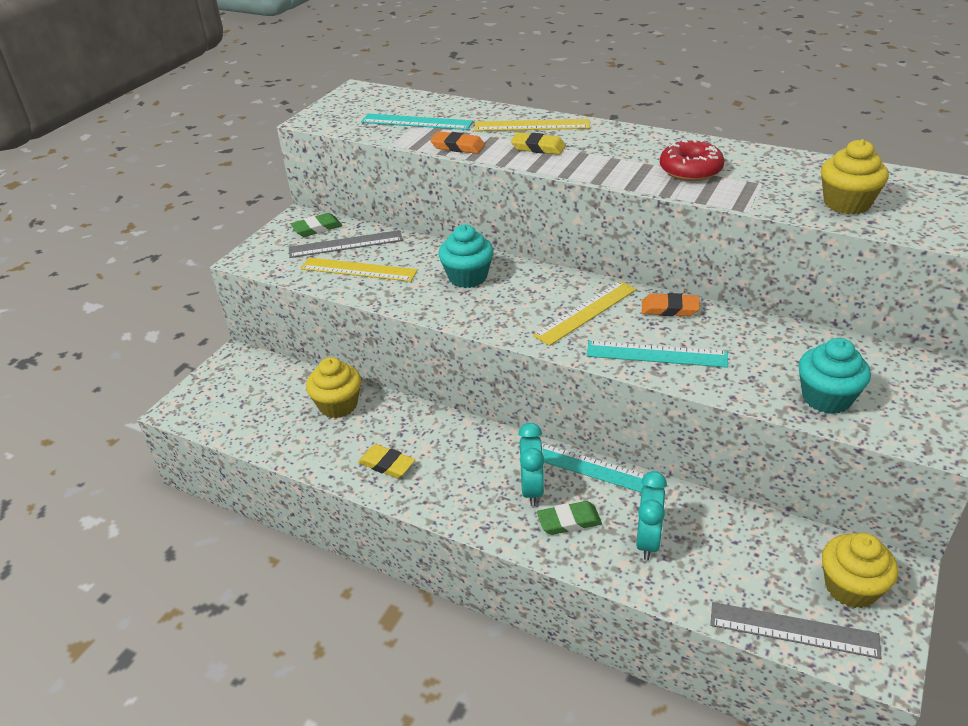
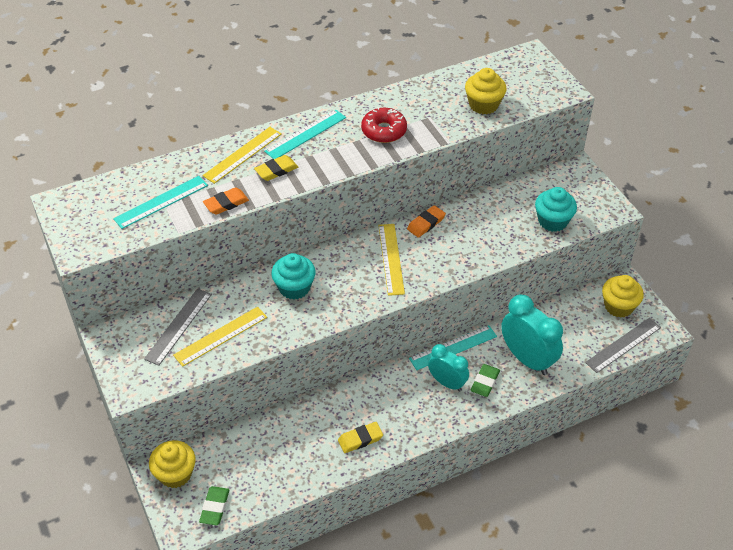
camera: 55 degrees left, 10 degrees up
(317, 228) = (136, 330): green eraser -> green eraser (215, 507)
(338, 405) = (277, 434): yellow cupcake -> yellow cupcake (175, 474)
(648, 541) = (527, 359): turquoise clock -> turquoise clock, size x1.59
(656, 354) = (458, 256): turquoise ruler -> turquoise ruler (305, 134)

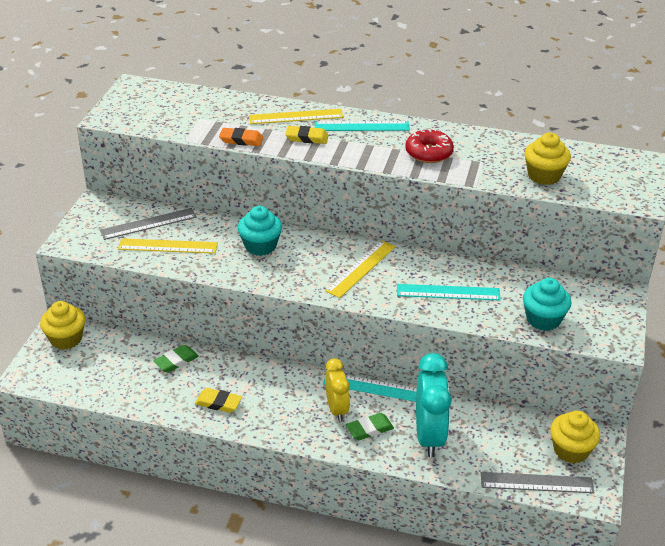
camera: 40 degrees right, 10 degrees down
(161, 202) = (198, 117): turquoise ruler -> turquoise ruler (448, 292)
(215, 507) = (63, 377): green eraser -> green eraser (176, 361)
(426, 223) = (423, 260): orange eraser -> none
(447, 383) = (336, 409): turquoise clock -> yellow clock

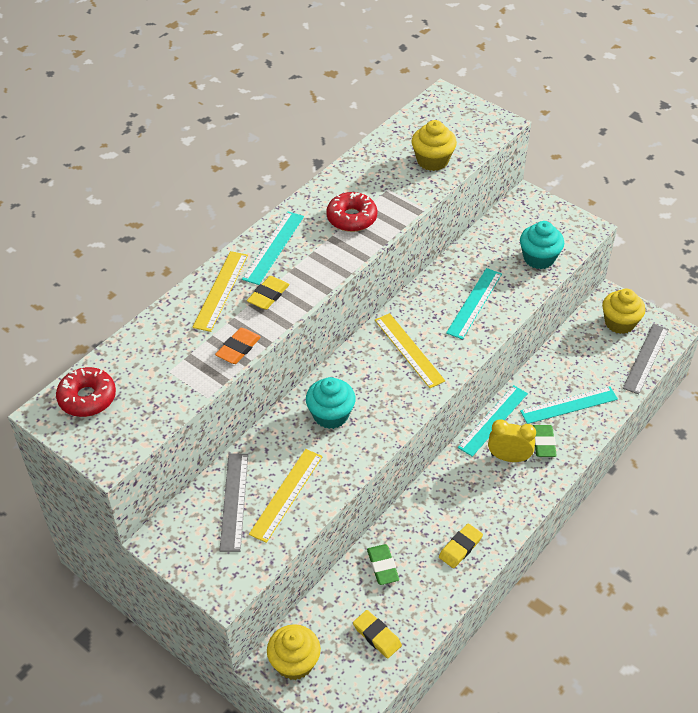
camera: 65 degrees left, 10 degrees up
(108, 376) = (377, 636): none -> yellow eraser
(154, 95) = (87, 398): none -> red donut
(429, 436) = (569, 405): turquoise clock -> turquoise ruler

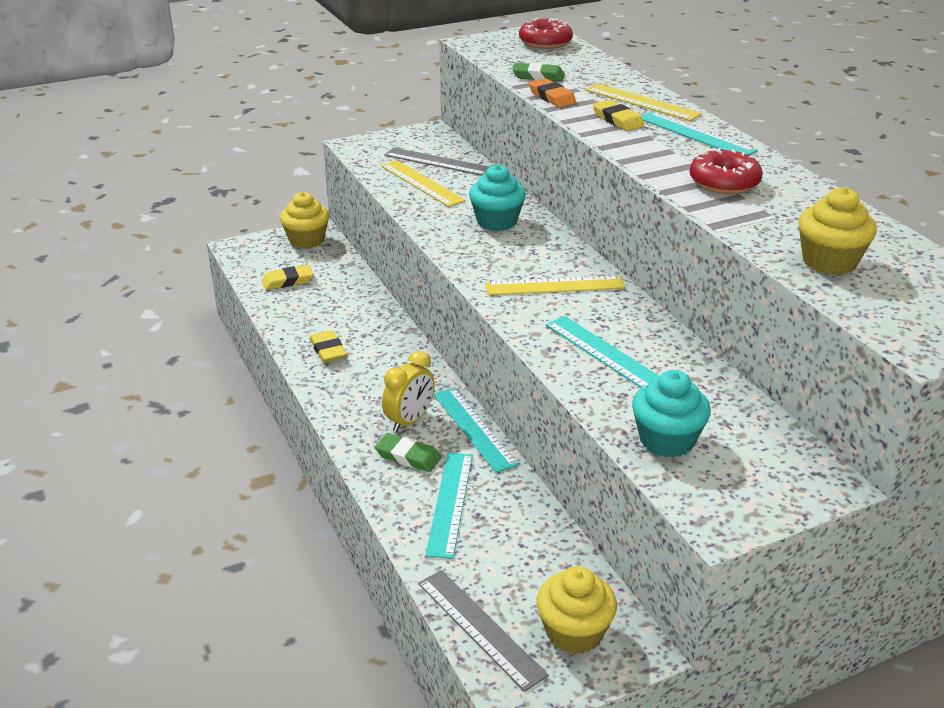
camera: 115 degrees right, 15 degrees down
(382, 566) = (352, 302): green eraser -> green eraser (538, 76)

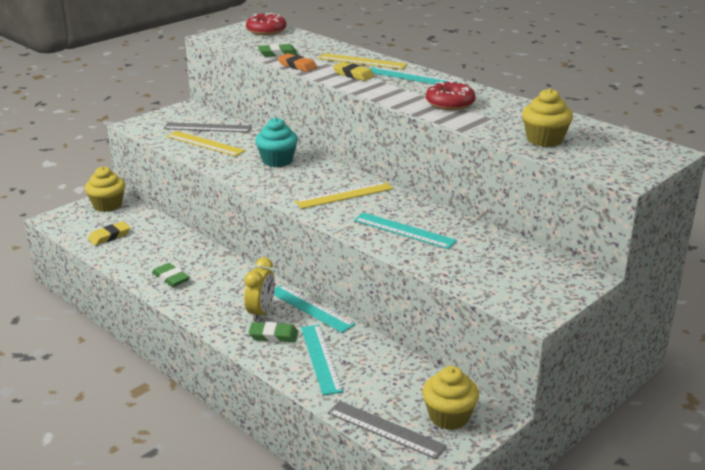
camera: 20 degrees left, 5 degrees down
(328, 350) = (171, 278): yellow eraser -> green eraser
(667, 440) = (475, 274): turquoise cupcake -> none

